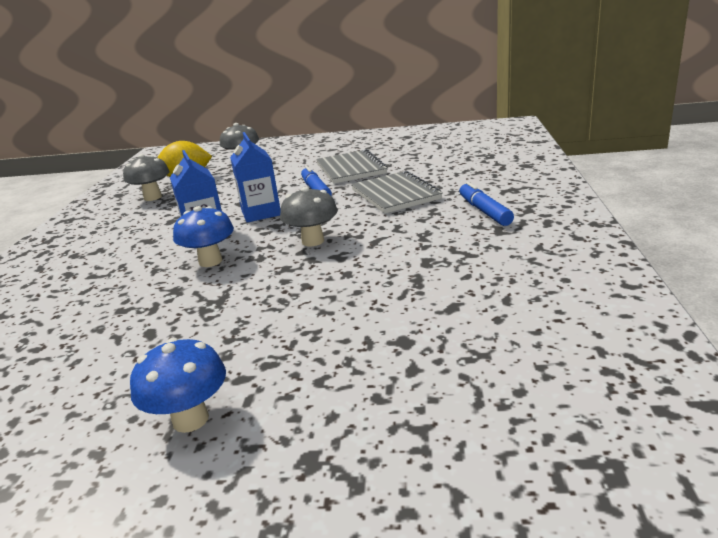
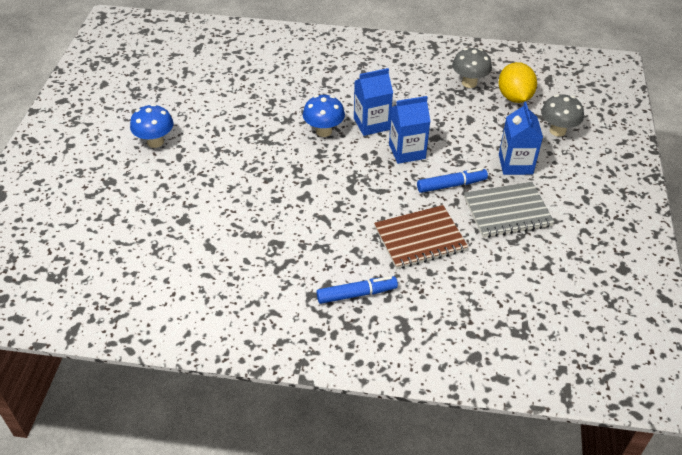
camera: 90 degrees right, 20 degrees up
(287, 171) = (515, 164): none -> blue carton
(313, 241) = (337, 183): grey mushroom -> none
(396, 194) = (420, 239): grey notebook -> brown notebook

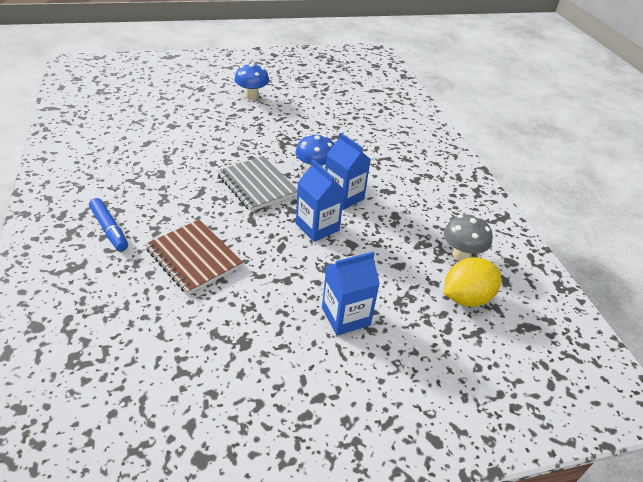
camera: 65 degrees right, 5 degrees down
(451, 185) = (283, 268): blue marker -> none
(507, 212) = (261, 321): grey notebook -> grey notebook (257, 185)
(557, 131) = (432, 349): grey mushroom -> none

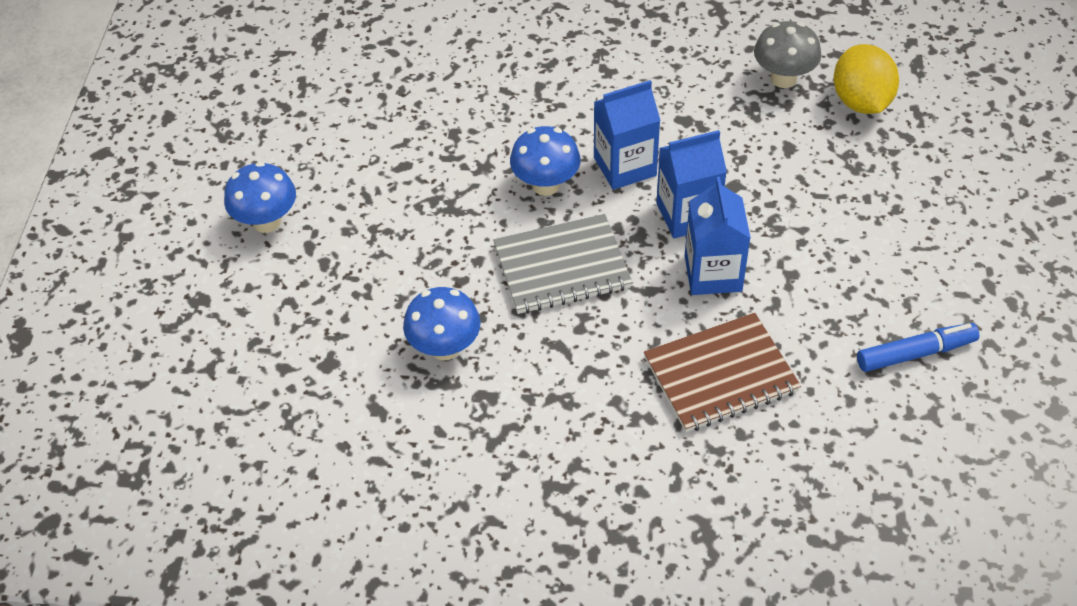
camera: 65 degrees left, 10 degrees up
(109, 229) = (624, 480): blue marker -> blue marker (915, 353)
(189, 156) = (445, 348): none -> blue mushroom
(345, 316) = (870, 228): blue carton -> blue carton (713, 273)

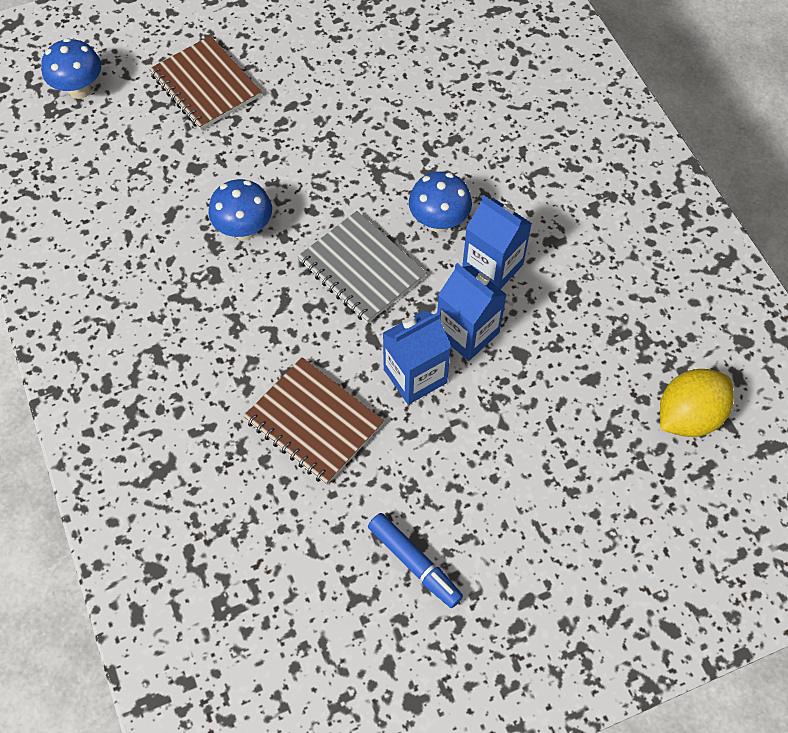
camera: 60 degrees right, 10 degrees up
(219, 312) = (205, 85): none -> brown notebook
(267, 222) = (299, 70): blue mushroom -> blue mushroom (80, 90)
(783, 78) = (674, 343): grey mushroom -> none

